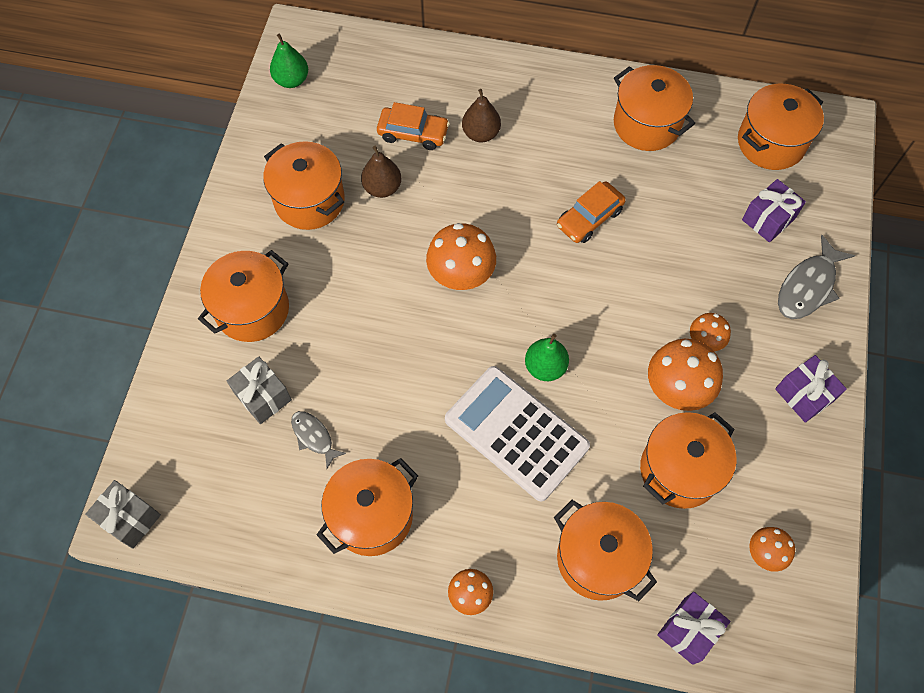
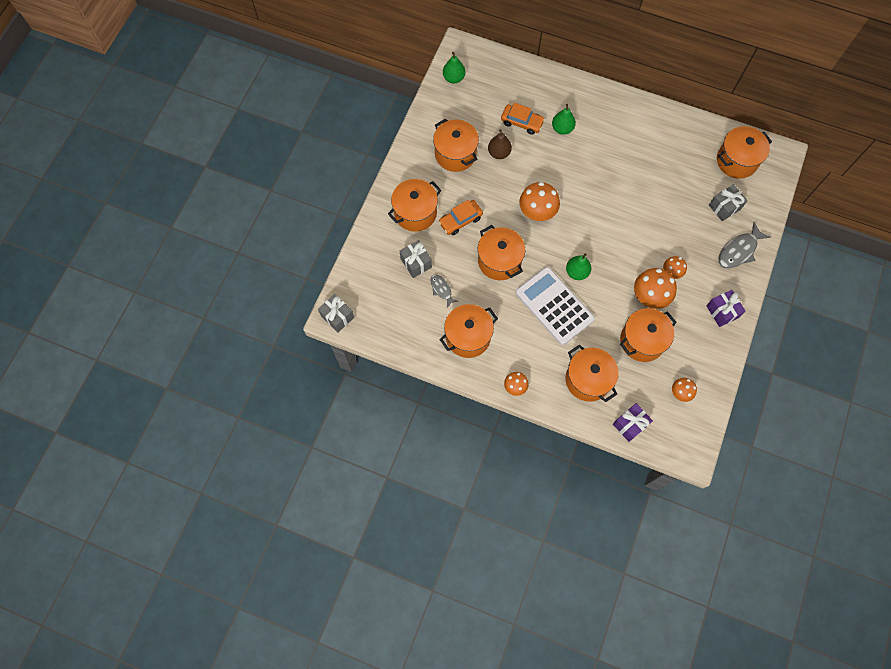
camera: 10 degrees right, 5 degrees up
(481, 133) = (562, 128): brown pear -> green pear
(589, 218) = (618, 190): orange car -> orange car (460, 220)
(646, 124) = (663, 138): orange pot -> orange pot (499, 261)
(768, 219) = (724, 207): purple gift -> grey gift

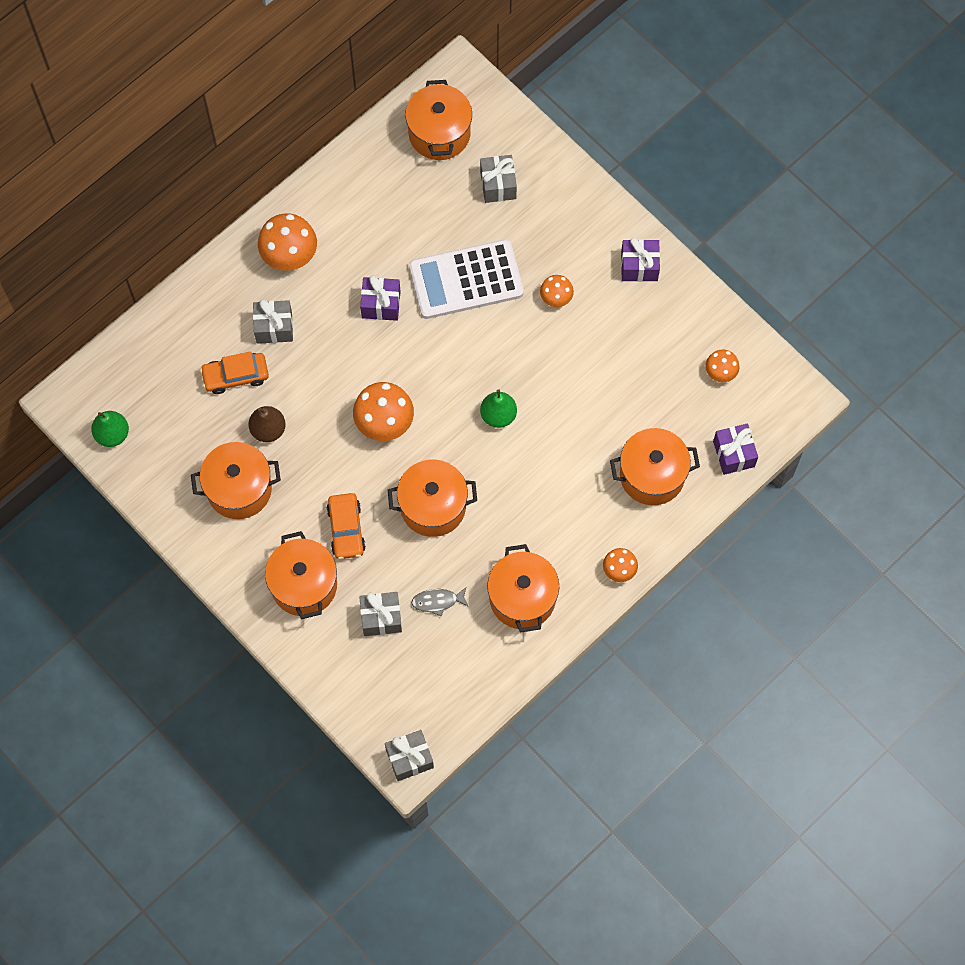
camera: 65 degrees left, 0 degrees up
(522, 122) = (235, 376): orange car -> orange car turned 150 degrees counterclockwise
(554, 306) = (532, 467): white calculator -> white calculator (466, 280)
(562, 128) = (274, 327): green pear -> grey gift
(609, 177) = (381, 304): none -> purple gift
(642, 341) = (632, 383): orange pot -> none
(650, 296) = (576, 341): orange mushroom -> orange mushroom (289, 255)
(739, 250) = (567, 201): grey fish -> none

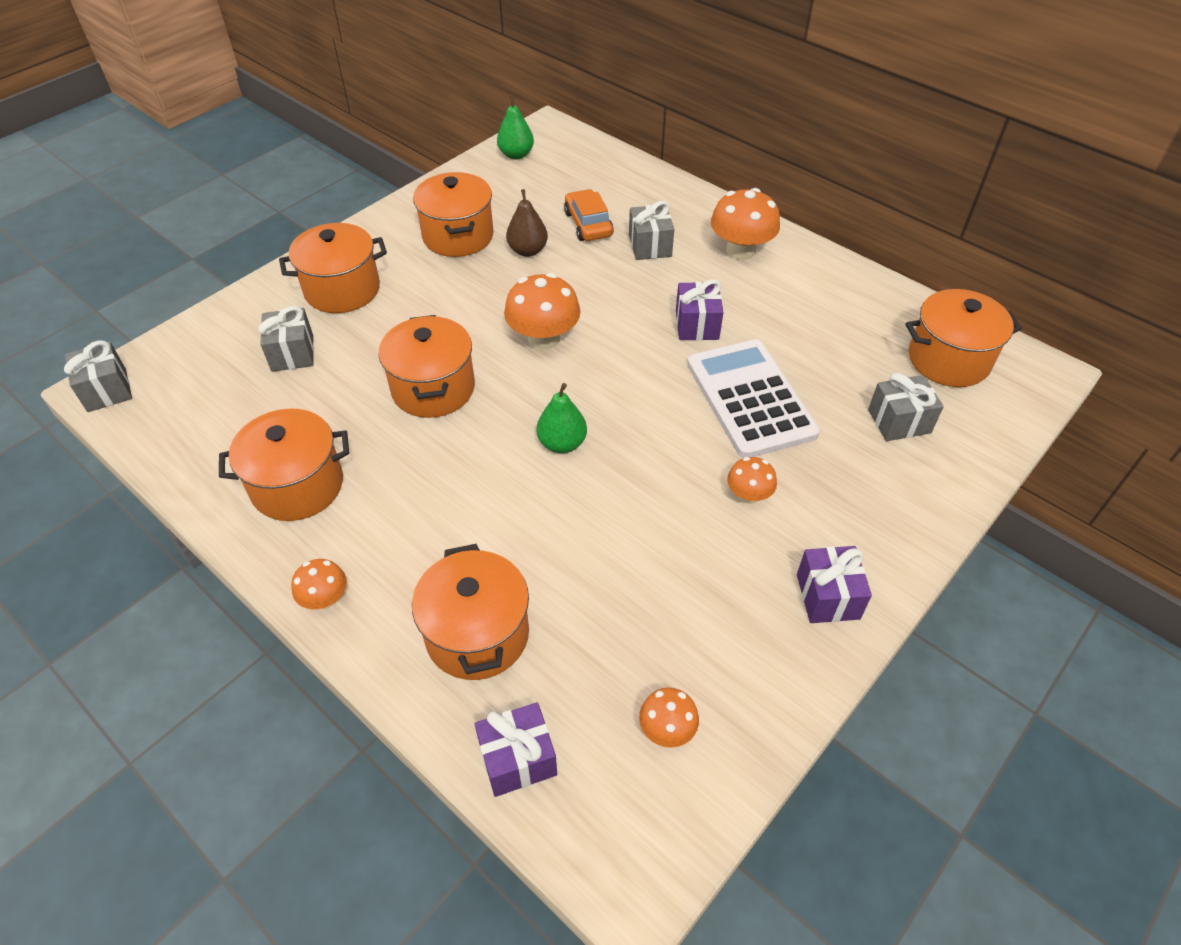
camera: 85 degrees right, 20 degrees down
(346, 529) = (407, 317): orange car -> none
(437, 601) = (305, 401): grey fish -> none

